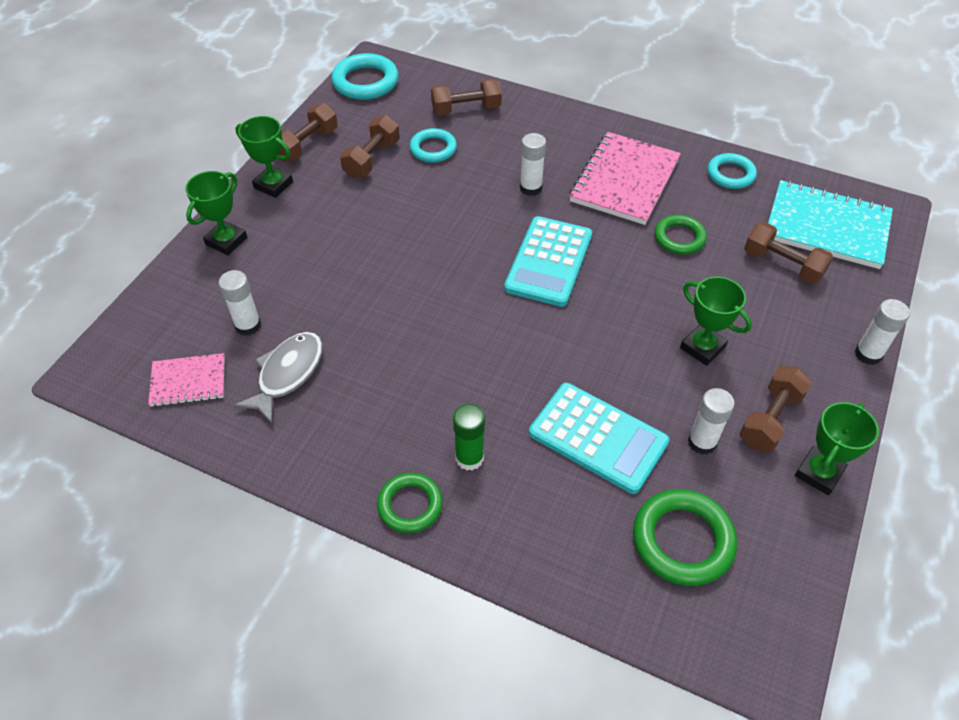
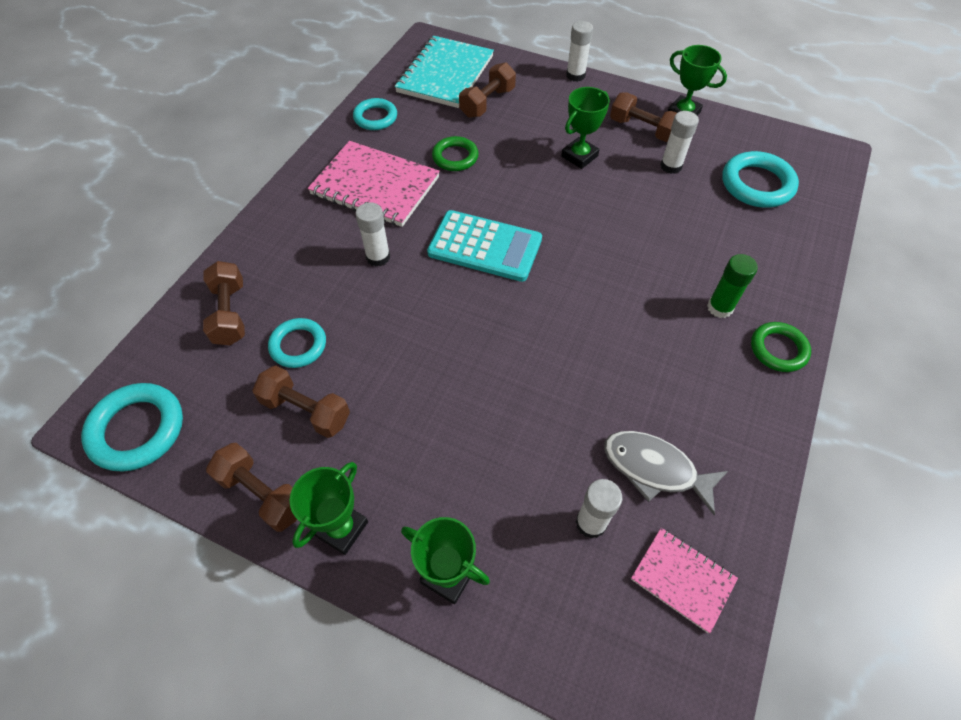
camera: 90 degrees left, 5 degrees up
(188, 381) = (682, 579): pink notebook -> pink notebook turned 45 degrees counterclockwise
(598, 438) = (680, 223): turquoise calculator -> none
(682, 540) = (757, 184): green ring -> turquoise ring

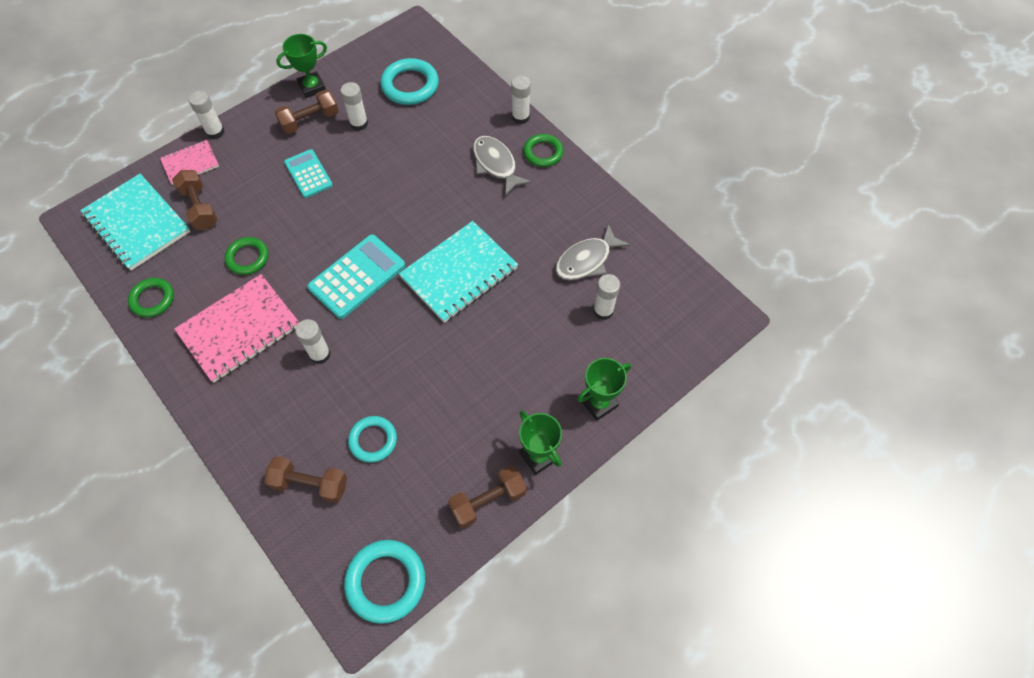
camera: 65 degrees left, 5 degrees up
(306, 410) = (435, 452): brown dumbbell -> none
(375, 117) = (152, 299): turquoise ring -> green ring
(546, 335) = (459, 273): none -> turquoise notebook
(579, 156) = (308, 174): green trophy -> turquoise calculator
(682, 579) = (656, 281): pink notebook -> pink notebook (190, 163)
(720, 307) = (496, 164): green glue stick -> grey fish
(809, 303) = (520, 117): none -> white glue stick

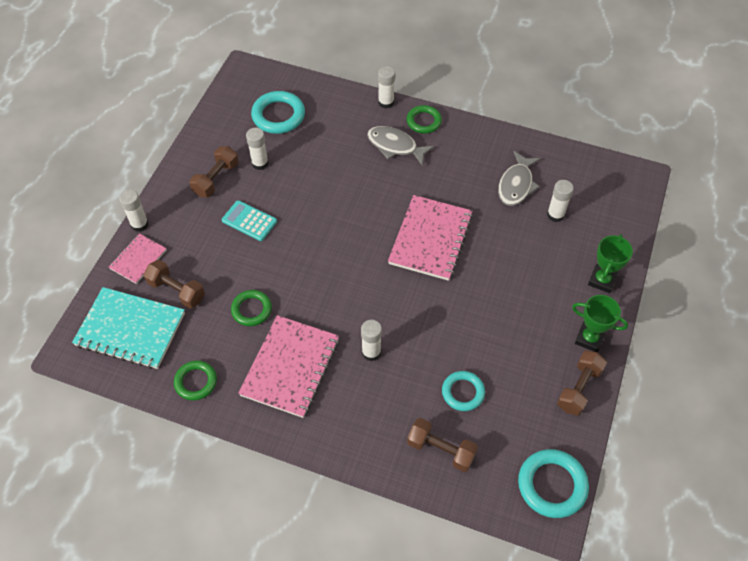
camera: 30 degrees left, 5 degrees down
(310, 484) = (441, 450): brown dumbbell -> brown dumbbell turned 45 degrees clockwise
(312, 87) = (196, 152): green trophy -> none
(357, 276) = (353, 280): turquoise calculator -> none
(459, 273) = (430, 239): turquoise notebook -> pink notebook

